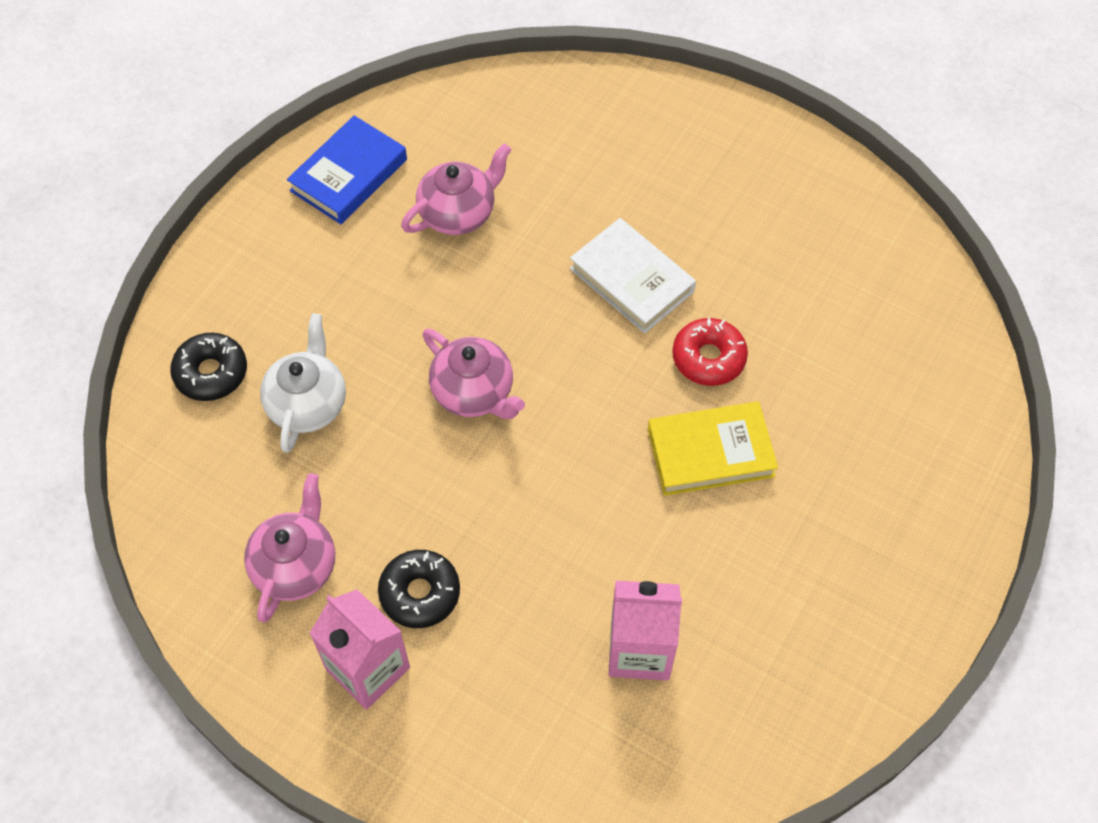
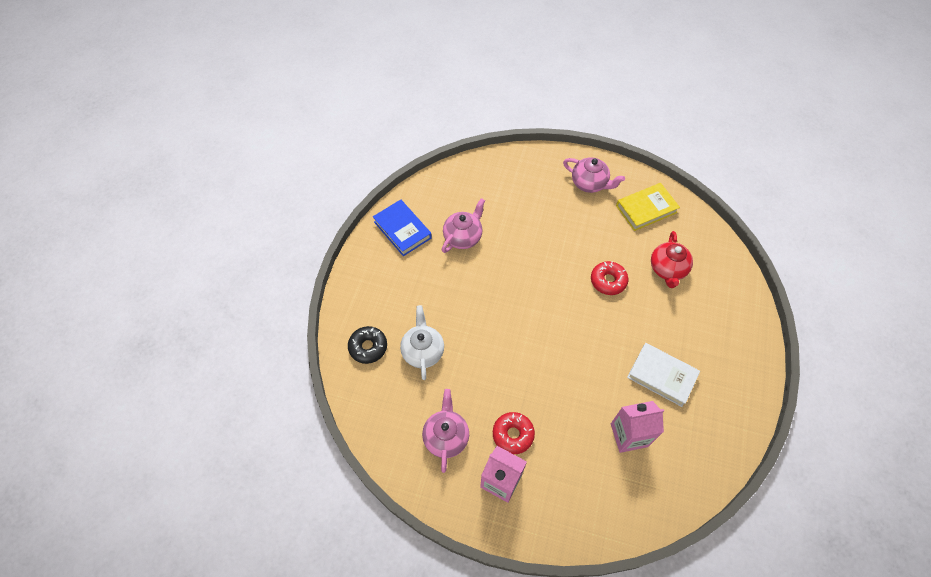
camera: 15 degrees left, 0 degrees up
(349, 175) = (402, 230): blue book -> blue book turned 60 degrees counterclockwise
(420, 593) = (513, 434): black donut -> red donut
(474, 392) = (503, 325): pink teapot -> pink teapot (589, 183)
(631, 280) = (558, 251): white book -> white book (662, 376)
(710, 452) = (626, 327): yellow book -> yellow book (646, 209)
(836, 363) = (667, 269): none -> red teapot

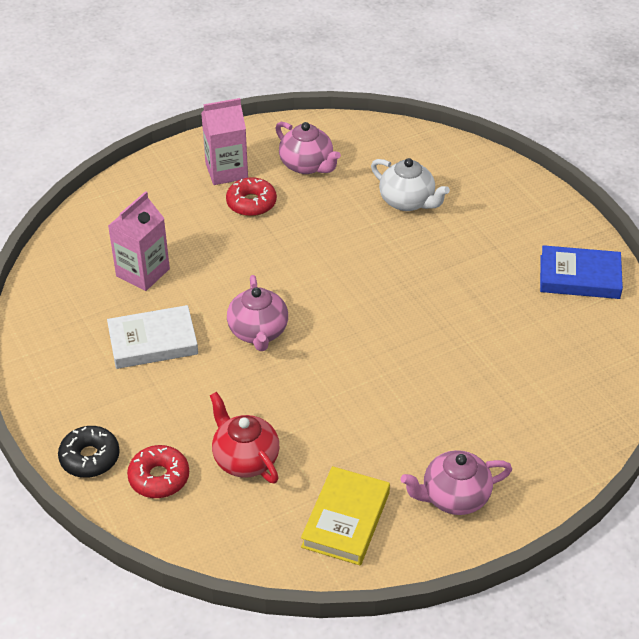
camera: 135 degrees right, 15 degrees down
(368, 347) = (458, 171): black donut -> black donut (90, 458)
(463, 237) = (511, 318): pink teapot -> pink teapot (258, 332)
(608, 281) = (302, 392): red donut -> red donut (159, 478)

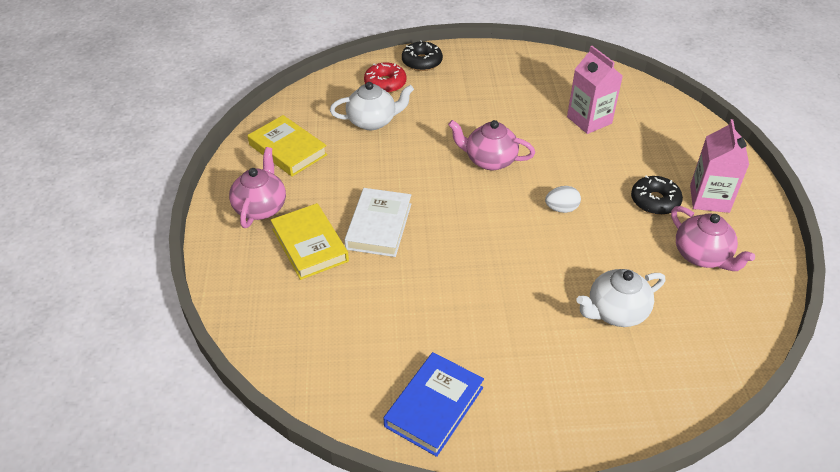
camera: 115 degrees right, 0 degrees up
(153, 342) = (510, 108): white book -> white book (379, 226)
(245, 459) = (372, 121): red teapot -> white teapot
(251, 203) = (654, 201): red donut -> black donut
(301, 261) = (561, 209): none -> white egg
(307, 165) = (702, 256): pink teapot -> pink teapot turned 105 degrees counterclockwise
(476, 428) = (310, 245): none -> yellow book

